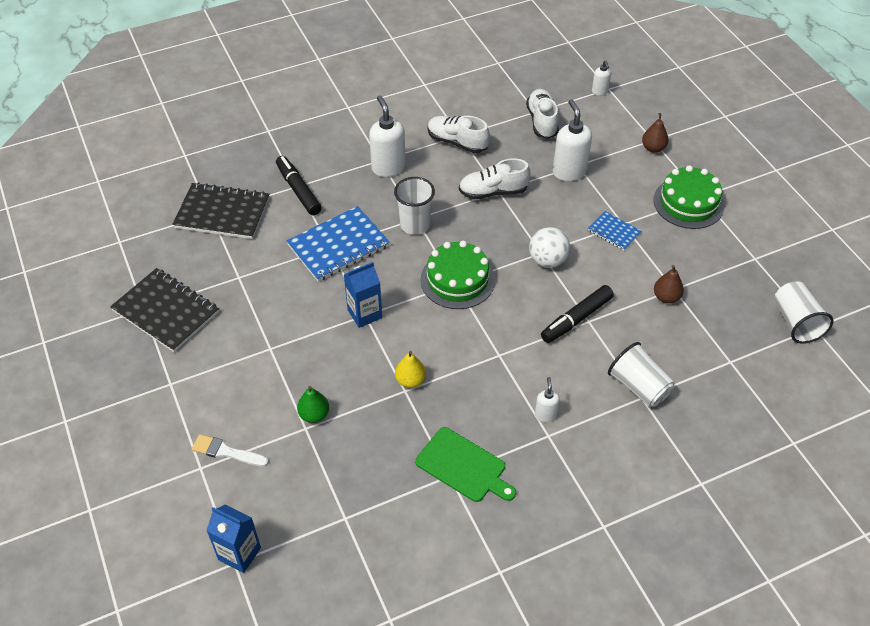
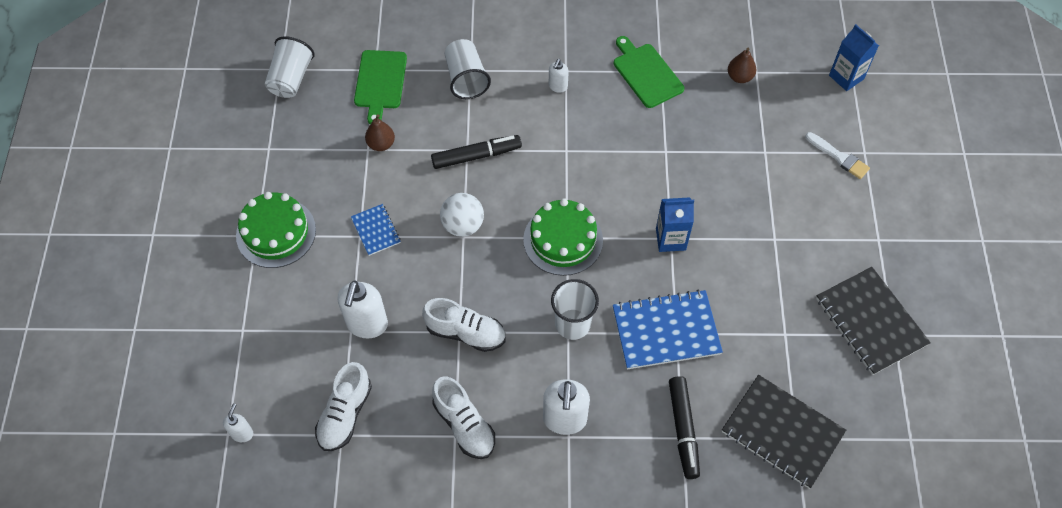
camera: 155 degrees left, 10 degrees up
(314, 415) = (753, 160): green pear -> none
(410, 380) = (656, 158): yellow pear -> none
(653, 148) = (252, 318): brown pear -> brown pear (739, 77)
(715, 351) = (380, 82): none -> green cutting board

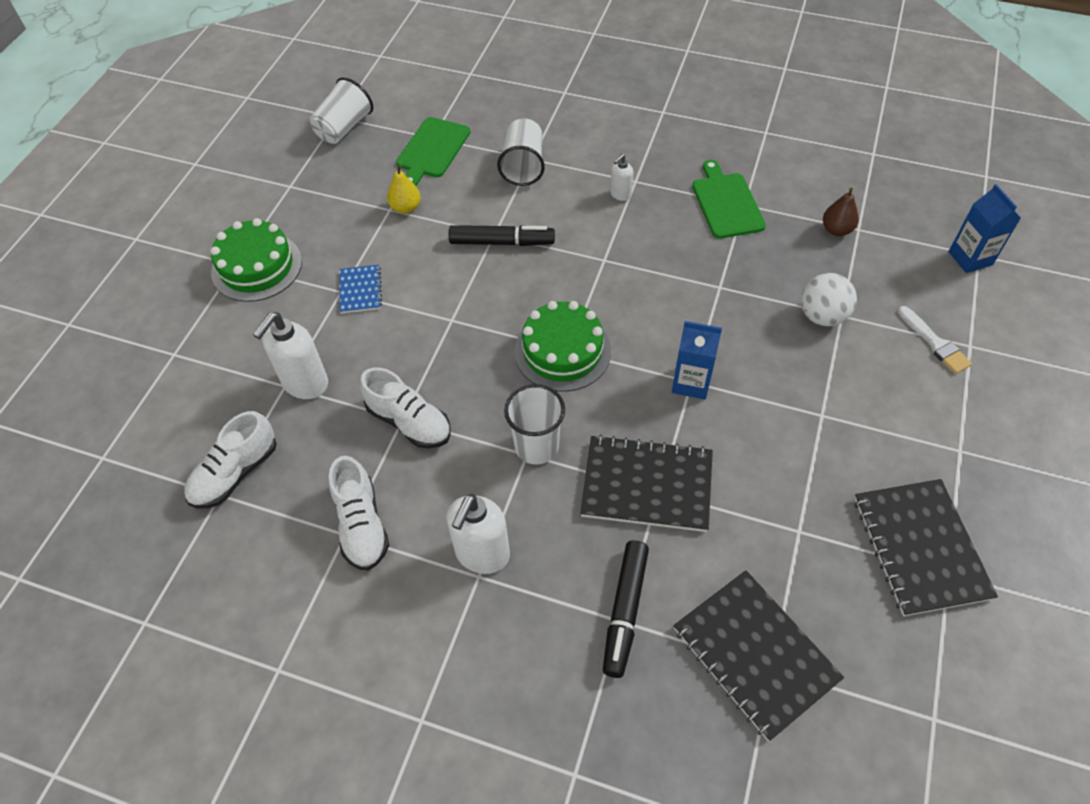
camera: 20 degrees right, 5 degrees down
(242, 433) = (117, 461): white soap dispenser -> none
(381, 144) = (406, 208): brown pear -> yellow pear
(463, 225) = (456, 308): white ball -> white ball (822, 316)
(666, 331) = (647, 485): blue notebook -> black notebook

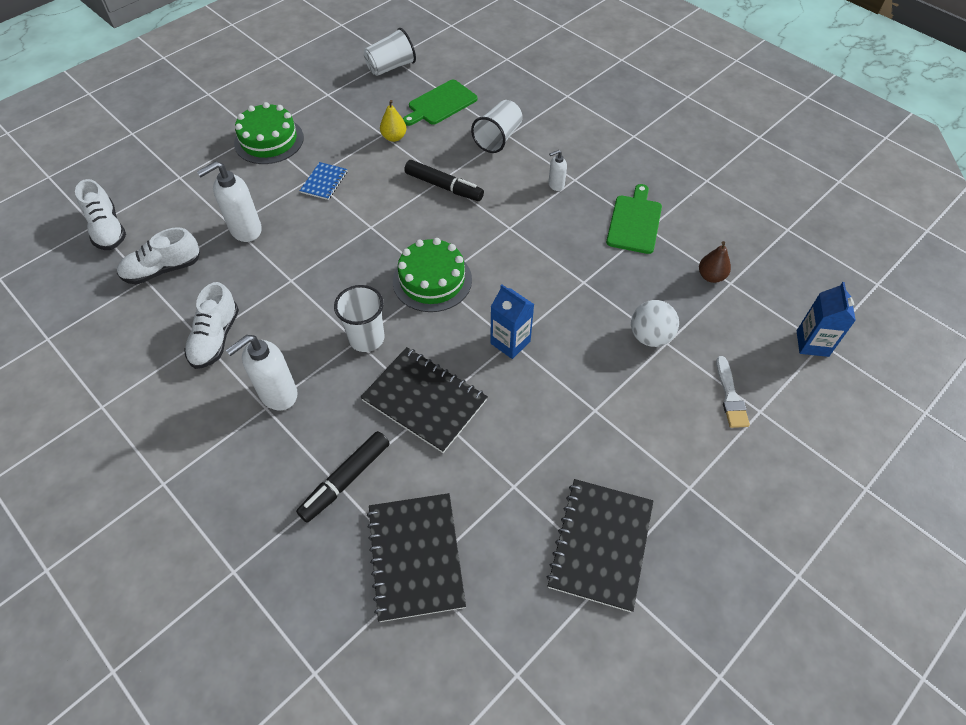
camera: 25 degrees right, 0 degrees up
(409, 422) = (293, 284): white shoe -> white shoe (108, 229)

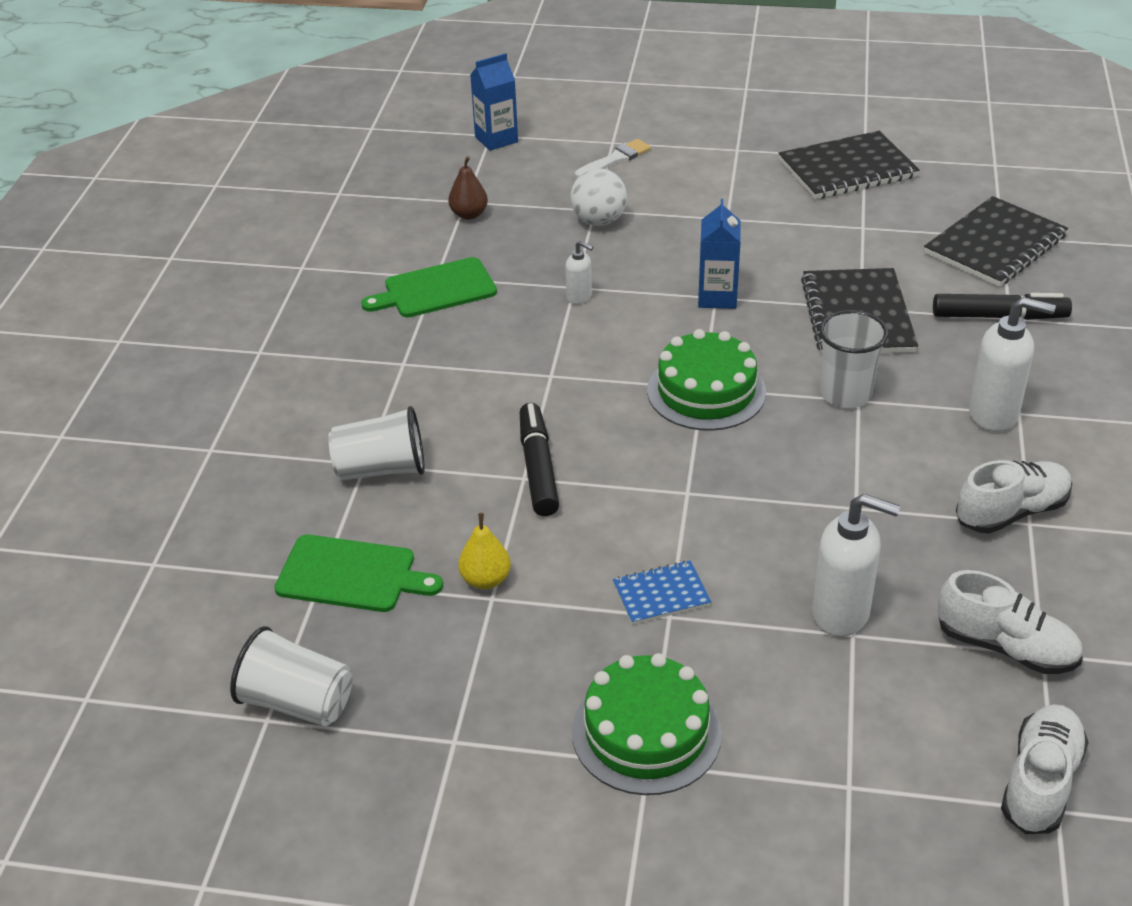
camera: 125 degrees left, 15 degrees down
(556, 185) = (430, 373): white soap dispenser -> white soap dispenser (579, 297)

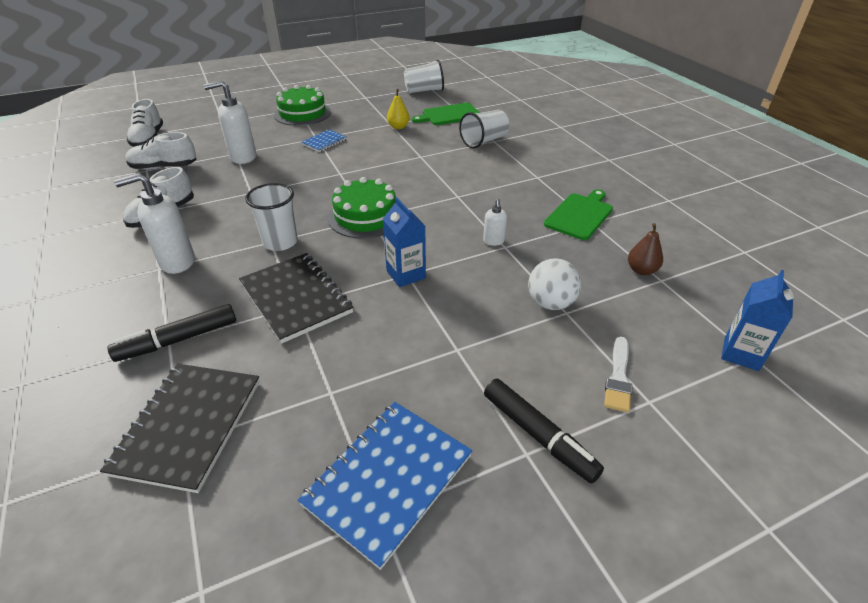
camera: 145 degrees right, 0 degrees up
(538, 468) = (418, 161): black marker -> black marker (538, 435)
(579, 297) = (493, 241): white soap dispenser -> white soap dispenser turned 90 degrees counterclockwise
(847, 169) = (388, 480): black notebook -> blue notebook

